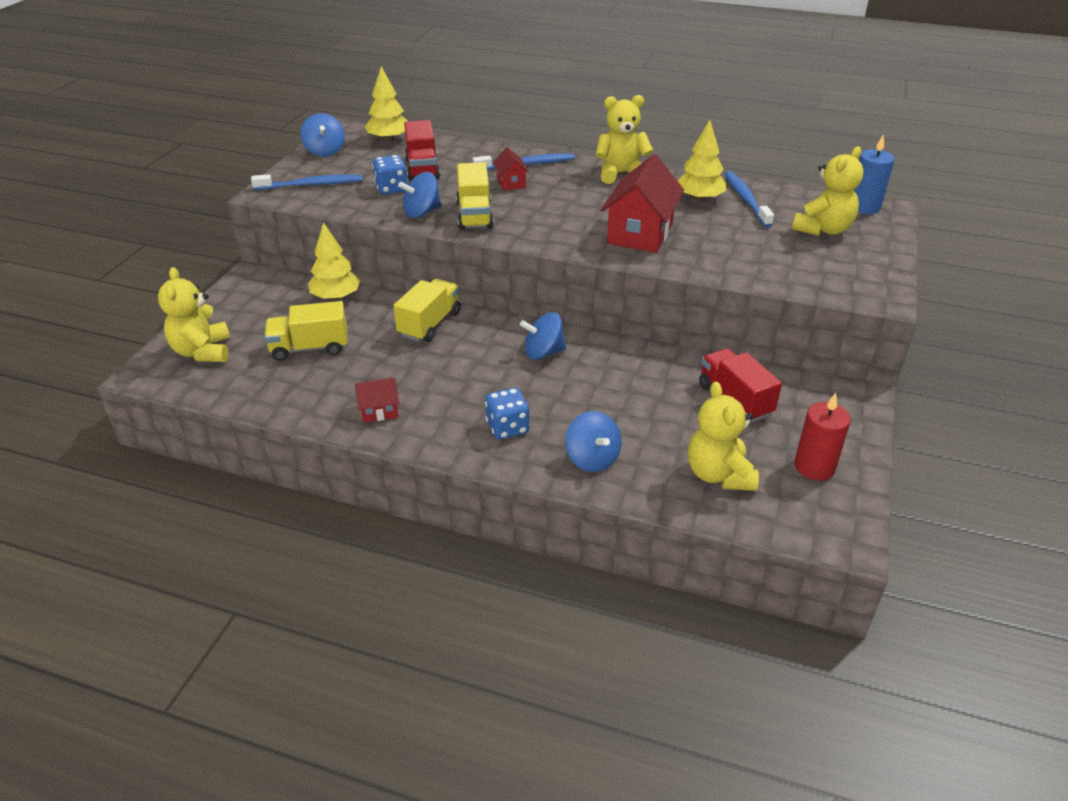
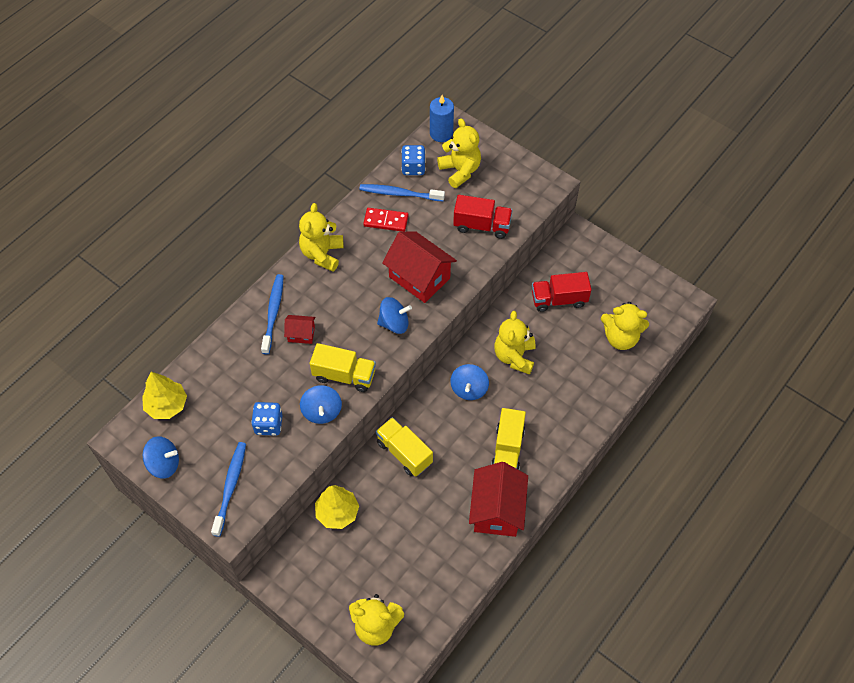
camera: 70 degrees left, 20 degrees up
(310, 348) = (402, 544): yellow truck -> yellow truck (507, 449)
(379, 411) = (497, 510): red house -> red house, size x2.02
(422, 169) = (242, 392): red truck -> red truck (482, 225)
(507, 427) = (541, 436): blue dice -> blue dice (413, 167)
(592, 459) = (586, 398): blue spinning top -> blue spinning top (394, 323)
(615, 379) = (514, 356): none -> yellow teddy bear
(699, 199) = (386, 221): yellow tree -> red domino
(814, 467) = (629, 288): red candle -> none

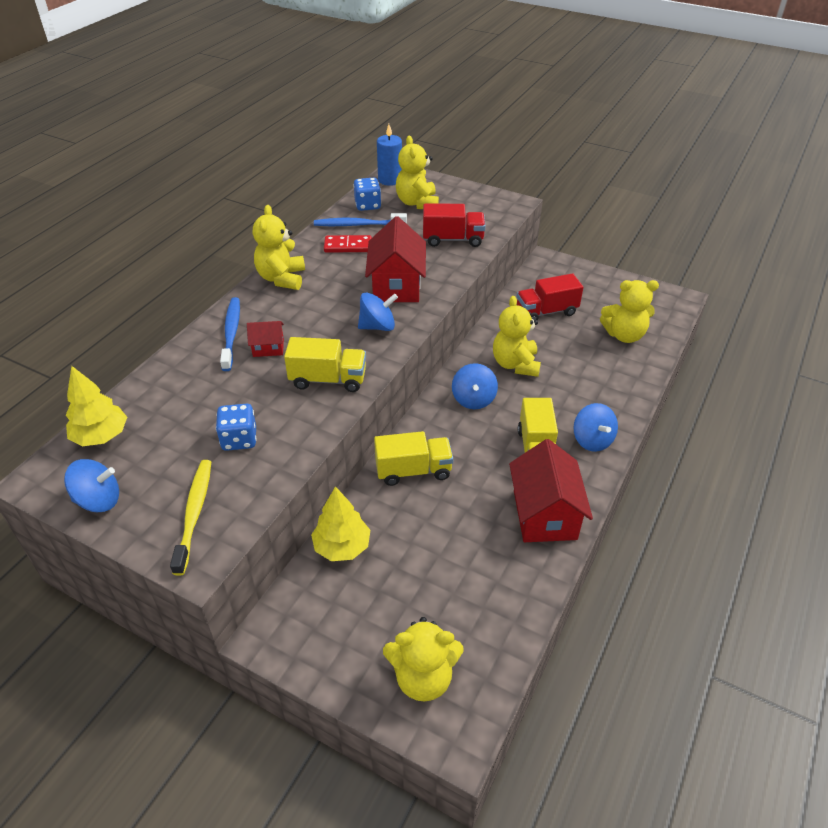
camera: 10 degrees left, 15 degrees down
(230, 487) = (194, 513): blue toothbrush -> yellow toothbrush
(322, 411) = (306, 417): blue spinning top -> blue spinning top (592, 440)
(404, 453) = (413, 470): yellow truck -> yellow truck turned 135 degrees clockwise
(419, 277) = (396, 286): red house -> red house turned 60 degrees clockwise
(460, 171) = (417, 203): yellow teddy bear -> yellow teddy bear turned 150 degrees counterclockwise

